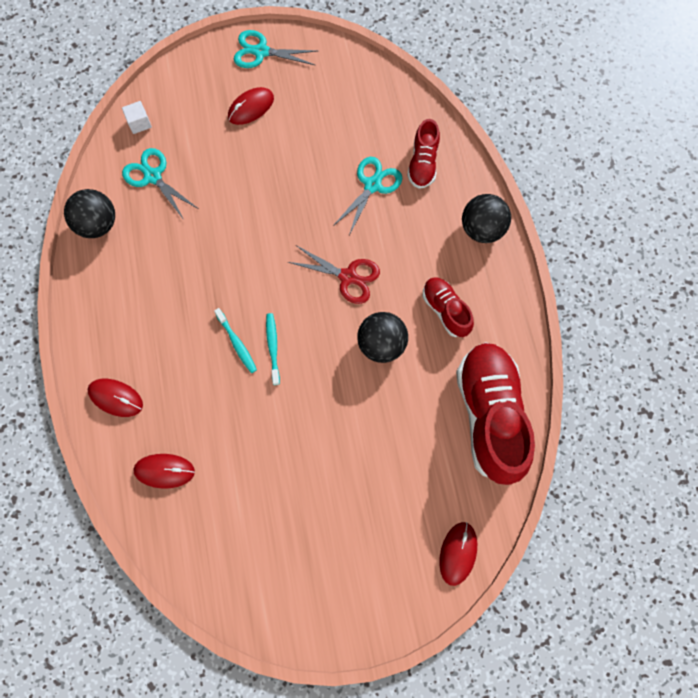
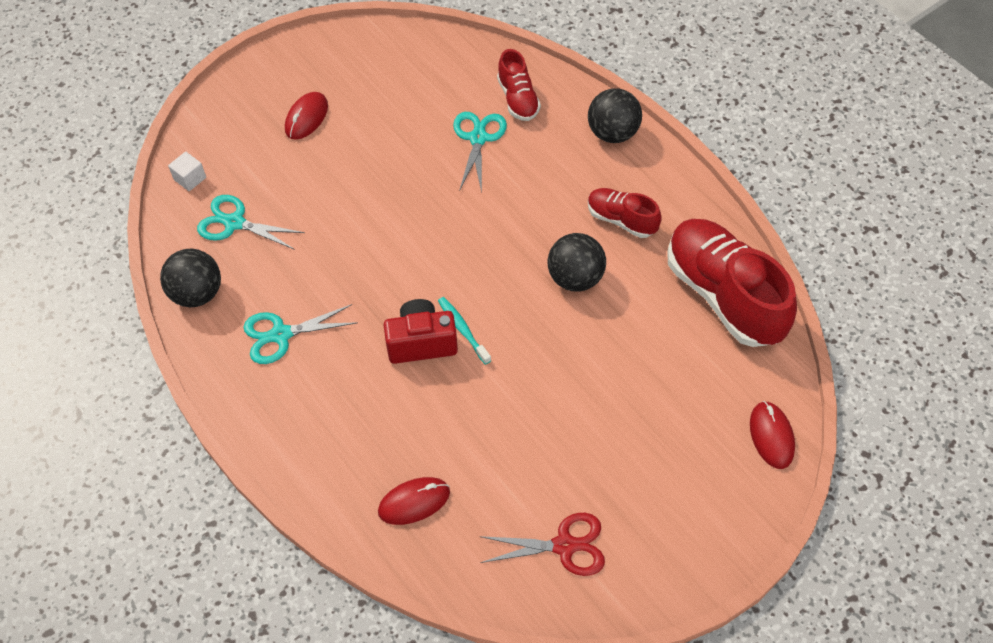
camera: 25 degrees left, 15 degrees down
(116, 398) = (316, 454): red mouse -> none
(237, 343) = (421, 343): turquoise toothbrush -> red camera
(261, 52) = (287, 63): turquoise scissors -> turquoise scissors (281, 335)
(348, 277) = (503, 231): red scissors -> red scissors (564, 545)

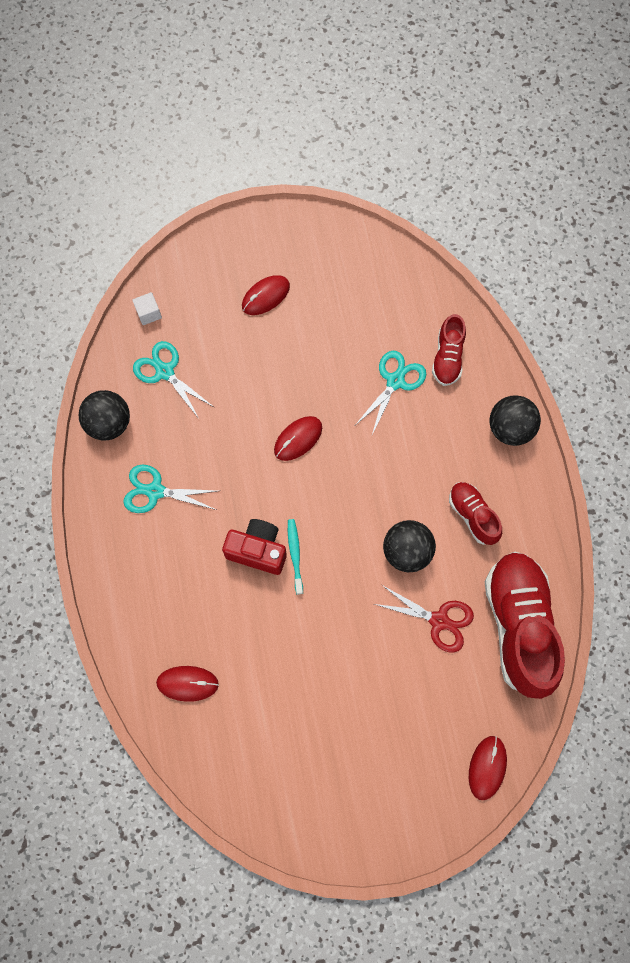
camera: 25 degrees right, 15 degrees up
(408, 226) = (298, 439): none -> red mouse
(564, 545) = (280, 776): red scissors -> red scissors (439, 620)

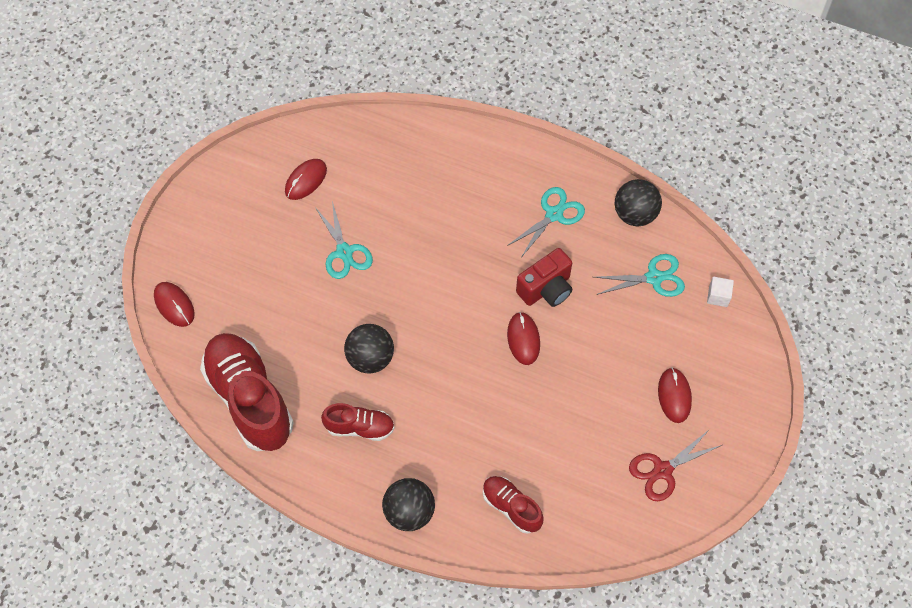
camera: 125 degrees right, 10 degrees down
(187, 683) = (392, 155): red mouse -> red mouse (306, 180)
(257, 550) = (453, 255): red camera -> red camera (546, 289)
(295, 554) = (430, 278): turquoise toothbrush -> none
(395, 381) = (520, 448): turquoise scissors -> turquoise scissors (344, 252)
(439, 620) = (300, 345): red scissors -> red scissors (662, 470)
(518, 625) = (249, 399): red shoe -> red shoe turned 150 degrees counterclockwise

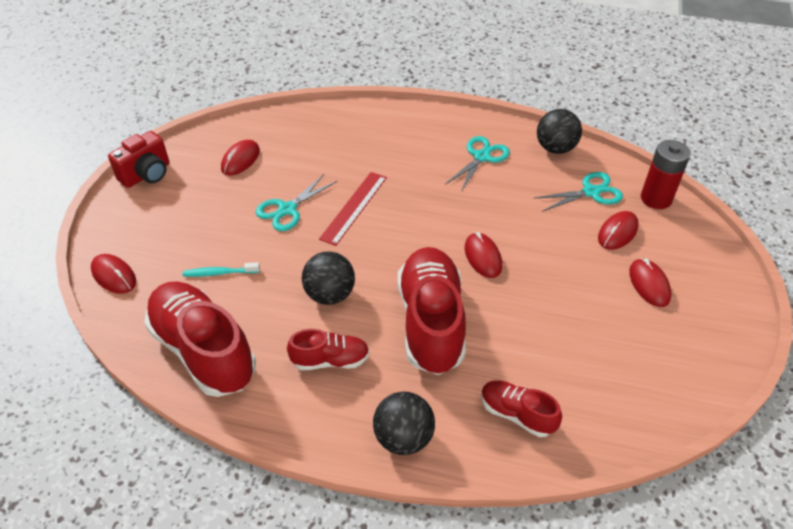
camera: 10 degrees left, 15 degrees down
(271, 317) = (219, 273): none -> turquoise toothbrush
(344, 252) = (287, 209): turquoise scissors -> turquoise scissors turned 75 degrees clockwise
(410, 260) = (354, 207): none -> red ruler
(457, 403) = (431, 322): none -> red shoe
(546, 289) = (492, 214): red camera -> red camera (147, 174)
(662, 470) = (665, 353): red scissors -> none
(664, 331) = (617, 232): none -> red mouse
(718, 296) = (656, 198): white cube -> red battery

